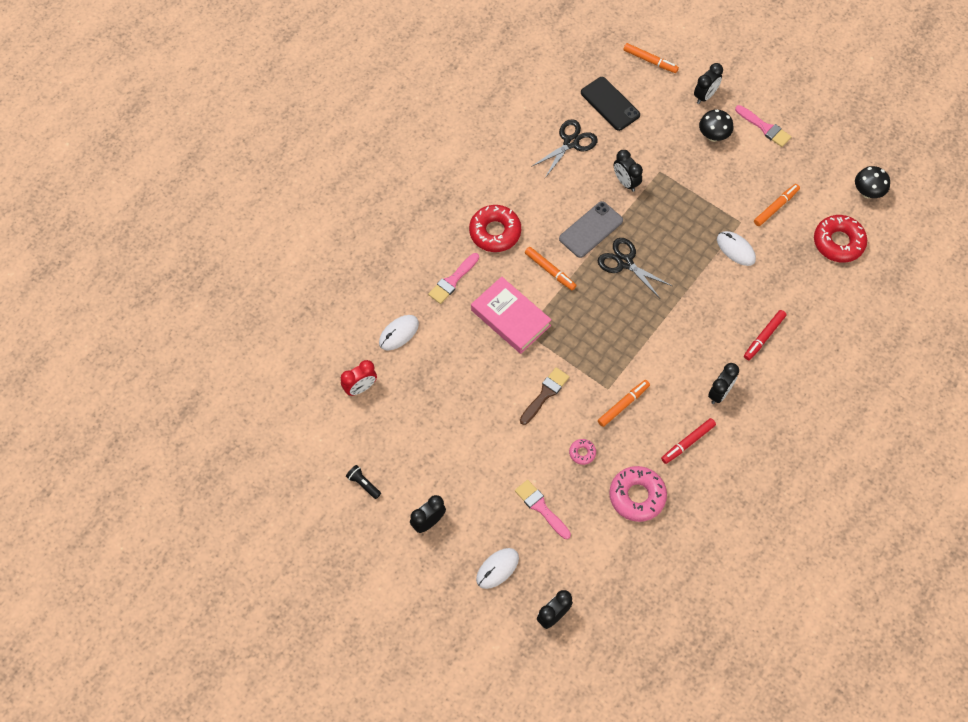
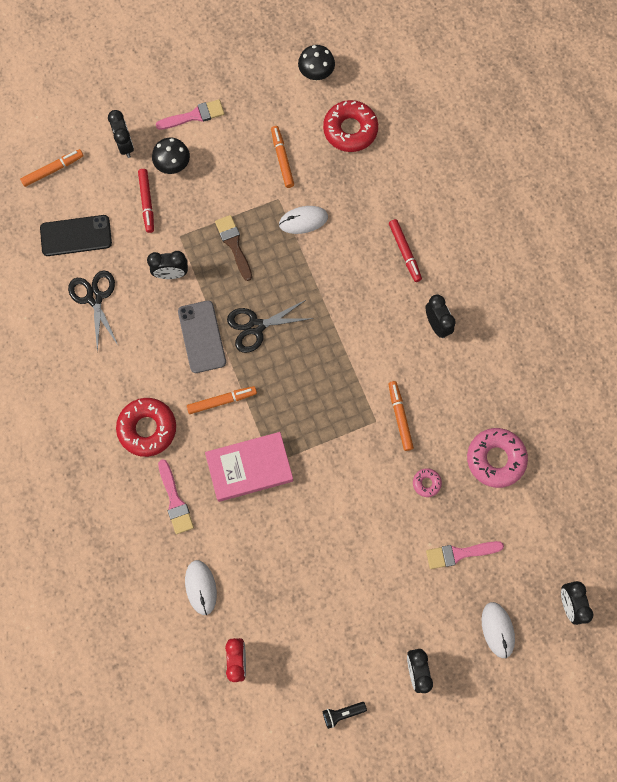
camera: 60 degrees left, 10 degrees up
(545, 394) = (348, 482): brown brush -> brown brush (234, 245)
(687, 442) = (469, 382): red marker -> red marker (147, 202)

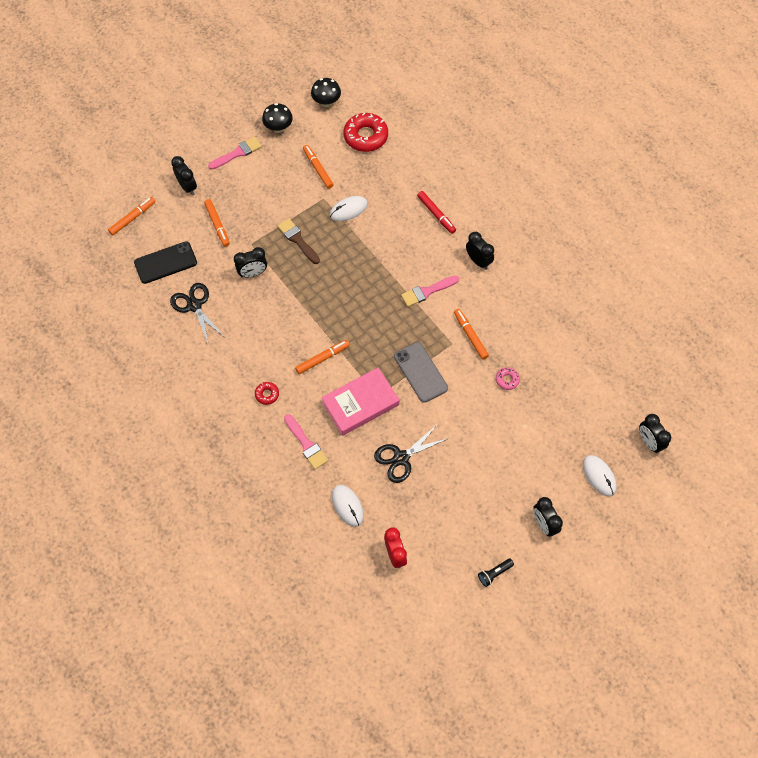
camera: 15 degrees left, 10 degrees down
(147, 202) = (217, 225): red marker -> orange marker
(147, 428) = (267, 394): red donut -> red donut, size x0.48
(173, 165) = (231, 193): black mushroom -> black mushroom (278, 128)
(201, 337) = (291, 314): grey phone -> grey phone (420, 372)
(256, 327) = (334, 296): black scissors -> black scissors (401, 458)
(460, 553) = (550, 426): pink brush -> pink brush (427, 291)
(495, 459) = (556, 348): pink donut -> none

